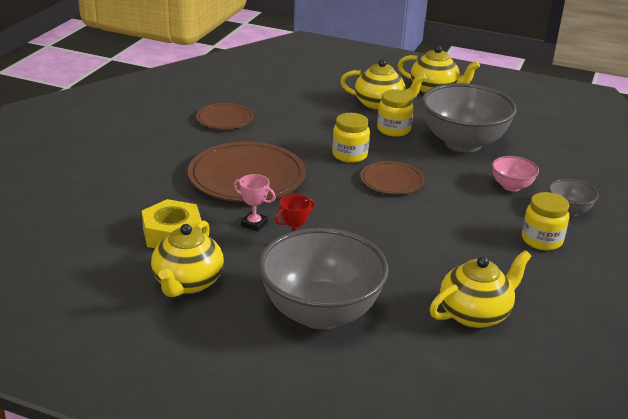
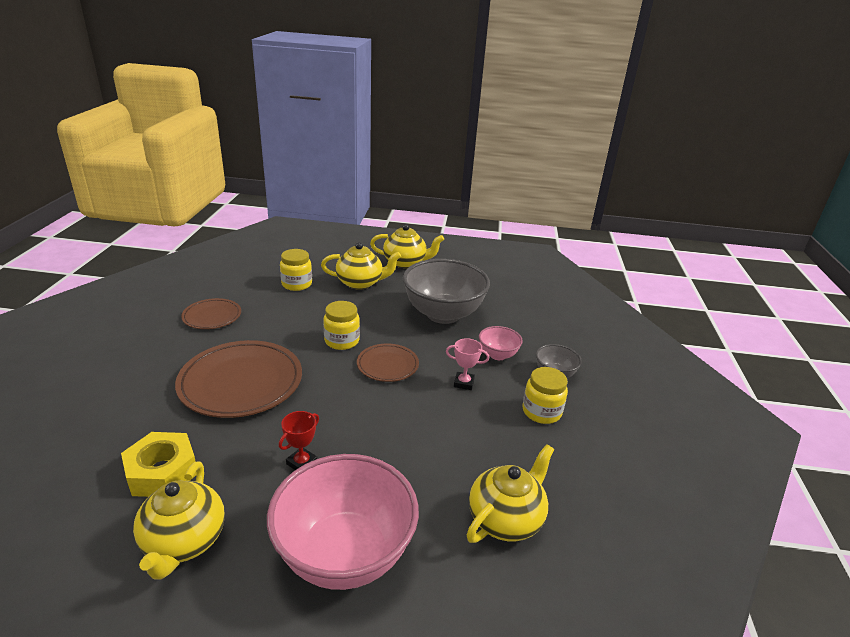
camera: 15 degrees left, 0 degrees up
(254, 224) = (255, 441): pink trophy -> pink trophy (464, 383)
(320, 313) = (345, 554): grey bowl -> pink bowl
(393, 130) = (378, 308): yellow jar -> yellow jar (297, 284)

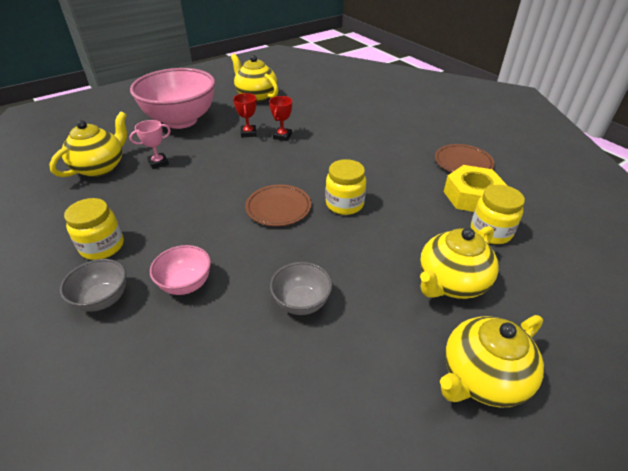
camera: 140 degrees right, 10 degrees up
(162, 472) = (306, 102): yellow nut -> yellow nut (472, 196)
(241, 382) = (350, 143): brown plate -> none
(278, 433) = (282, 136): none -> red trophy
(443, 314) = (301, 303): grey bowl -> grey bowl, size x0.46
(464, 383) = (196, 231): pink trophy -> pink trophy (158, 163)
(506, 519) = (100, 167): yellow teapot -> yellow teapot turned 150 degrees counterclockwise

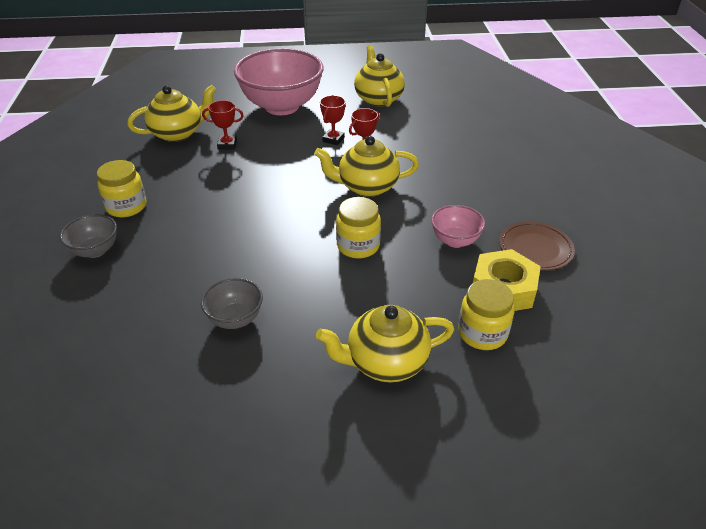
camera: 30 degrees right, 0 degrees up
(158, 163) = (227, 145): pink trophy -> red trophy
(186, 284) = (161, 264): pink bowl -> pink bowl (455, 240)
(278, 208) = (293, 226): brown plate -> none
(482, 377) = (326, 452): yellow teapot -> yellow teapot (367, 187)

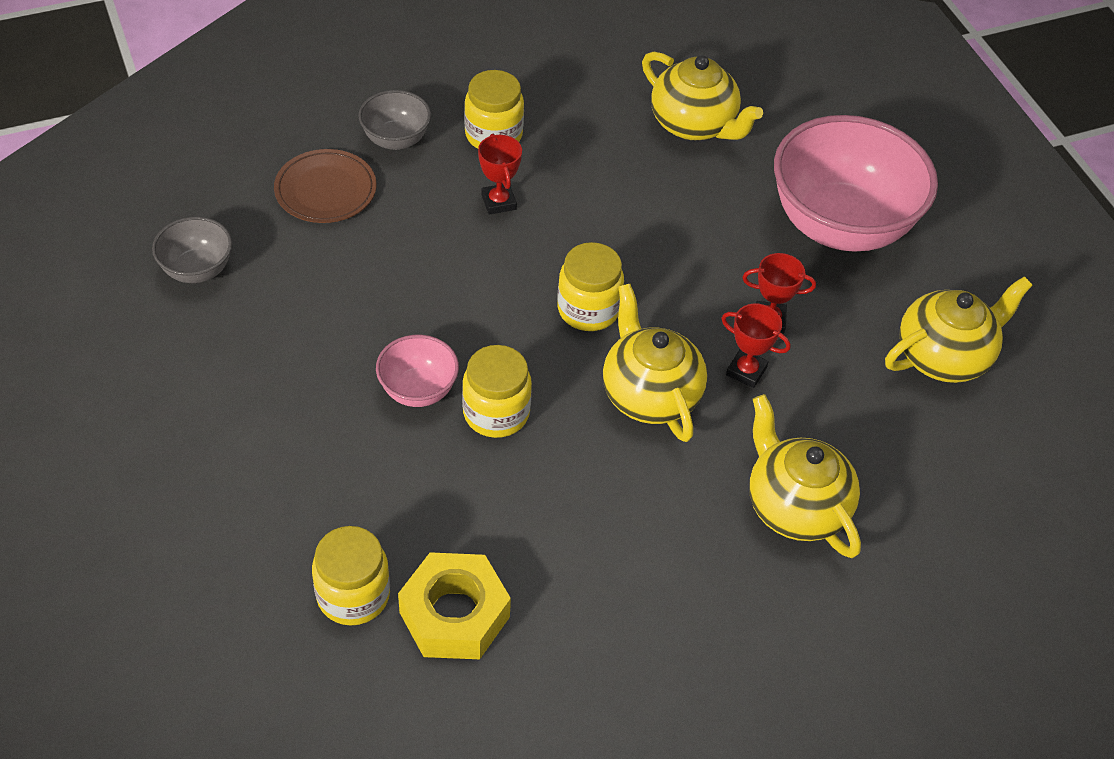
camera: 70 degrees right, 10 degrees up
(227, 145) = (689, 191): red trophy -> red trophy (498, 202)
(235, 319) = (312, 315): grey bowl -> grey bowl (197, 270)
(295, 196) = (588, 309): none -> yellow jar
(385, 362) = (274, 489): yellow teapot -> yellow teapot (795, 507)
(455, 240) = (551, 537): pink bowl -> pink bowl (418, 390)
(535, 249) = (568, 655): brown plate -> brown plate (325, 190)

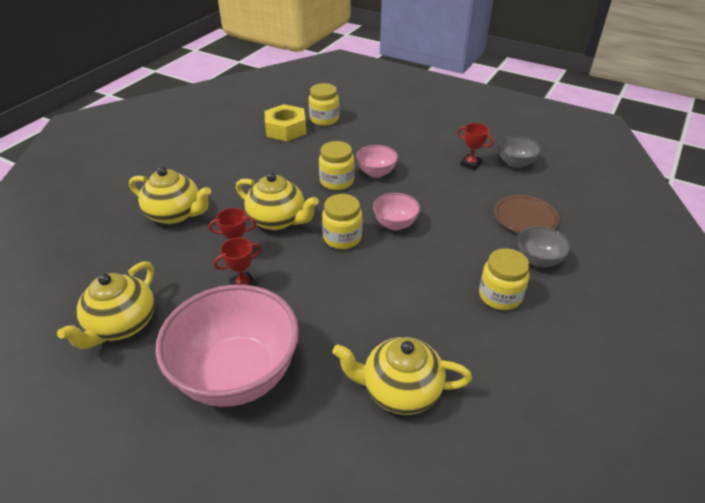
camera: 145 degrees right, 10 degrees down
(498, 202) = (446, 261): red trophy -> red trophy (470, 164)
(498, 286) = (395, 224): none -> pink bowl

